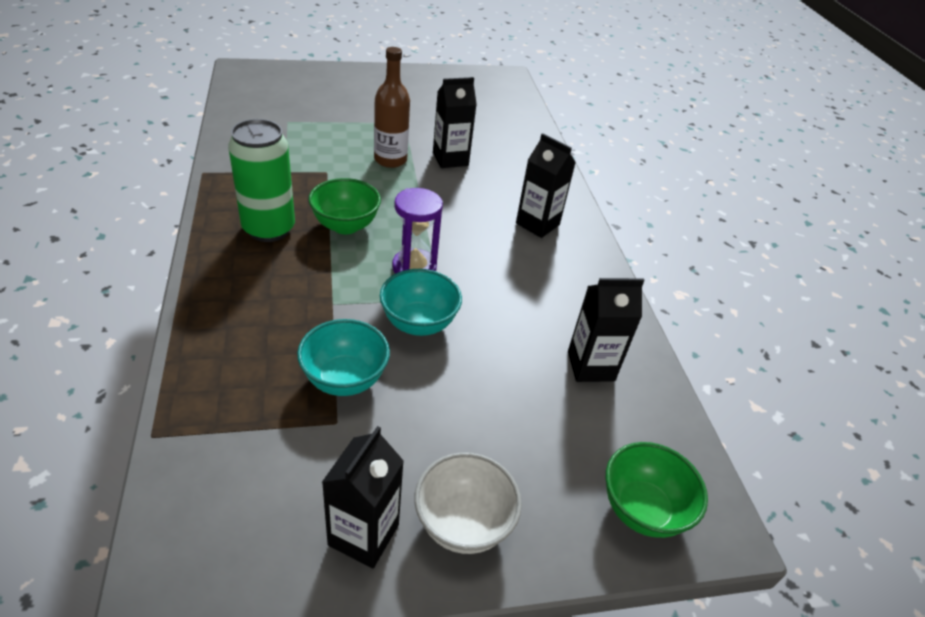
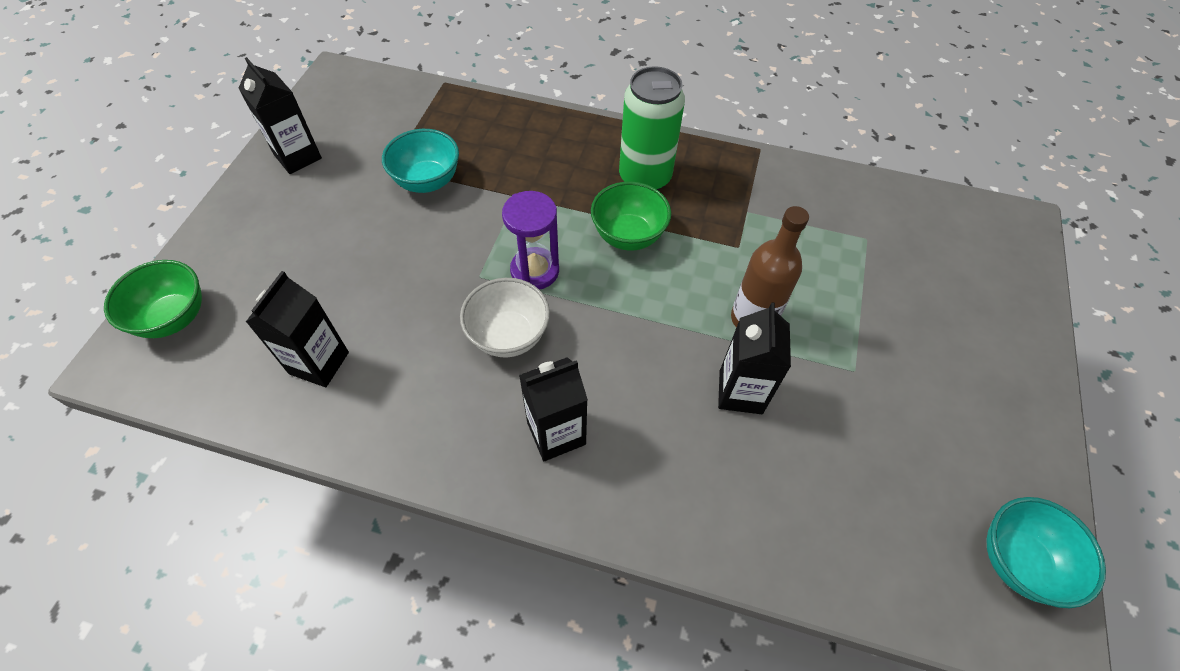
camera: 120 degrees right, 15 degrees up
(418, 323) = (457, 247): turquoise bowl -> turquoise bowl (1017, 561)
(463, 523) = (262, 206): white bowl -> white bowl (508, 336)

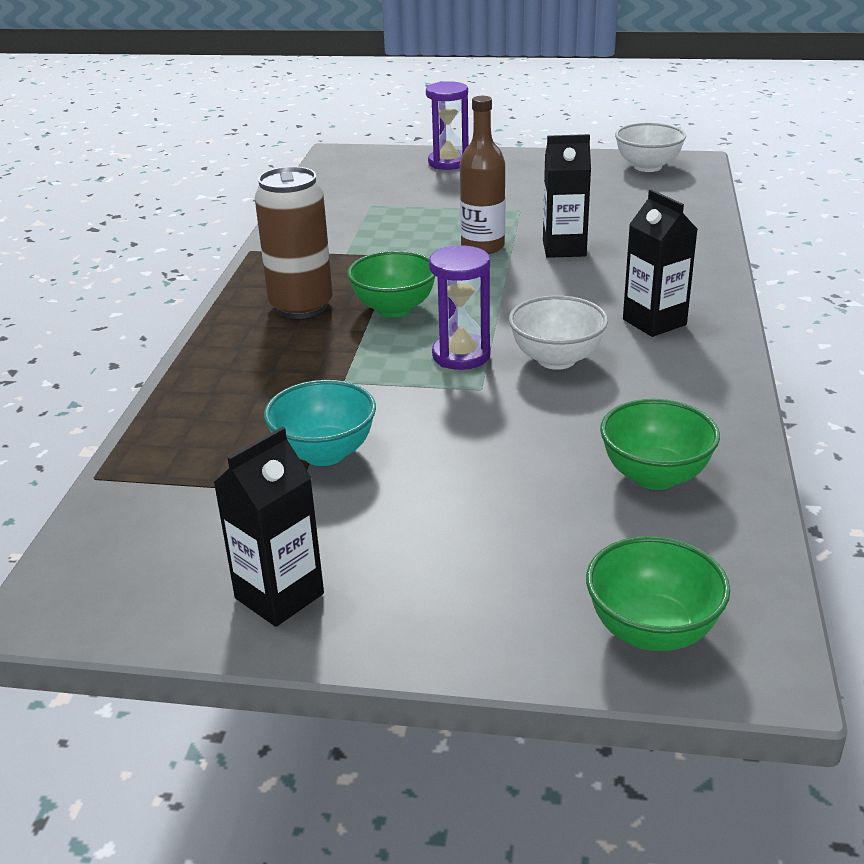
camera: 95 degrees left, 25 degrees down
(319, 363) = (654, 476): black carton -> green bowl
(644, 178) = (301, 307): green can -> brown can
(1005, 322) = (448, 163): none -> purple hourglass
(1017, 561) = (647, 167): turquoise bowl -> white bowl

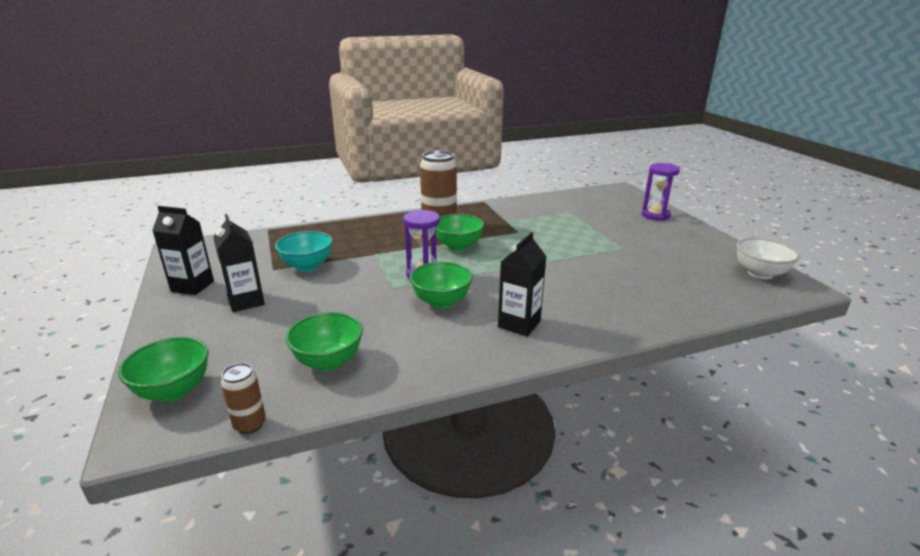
camera: 60 degrees right, 5 degrees down
(482, 246) = (557, 250): brown bottle -> none
(556, 359) = (441, 302): white bowl -> green bowl
(564, 249) = (586, 273): black carton -> black carton (246, 301)
(774, 561) = (250, 424): none -> brown can

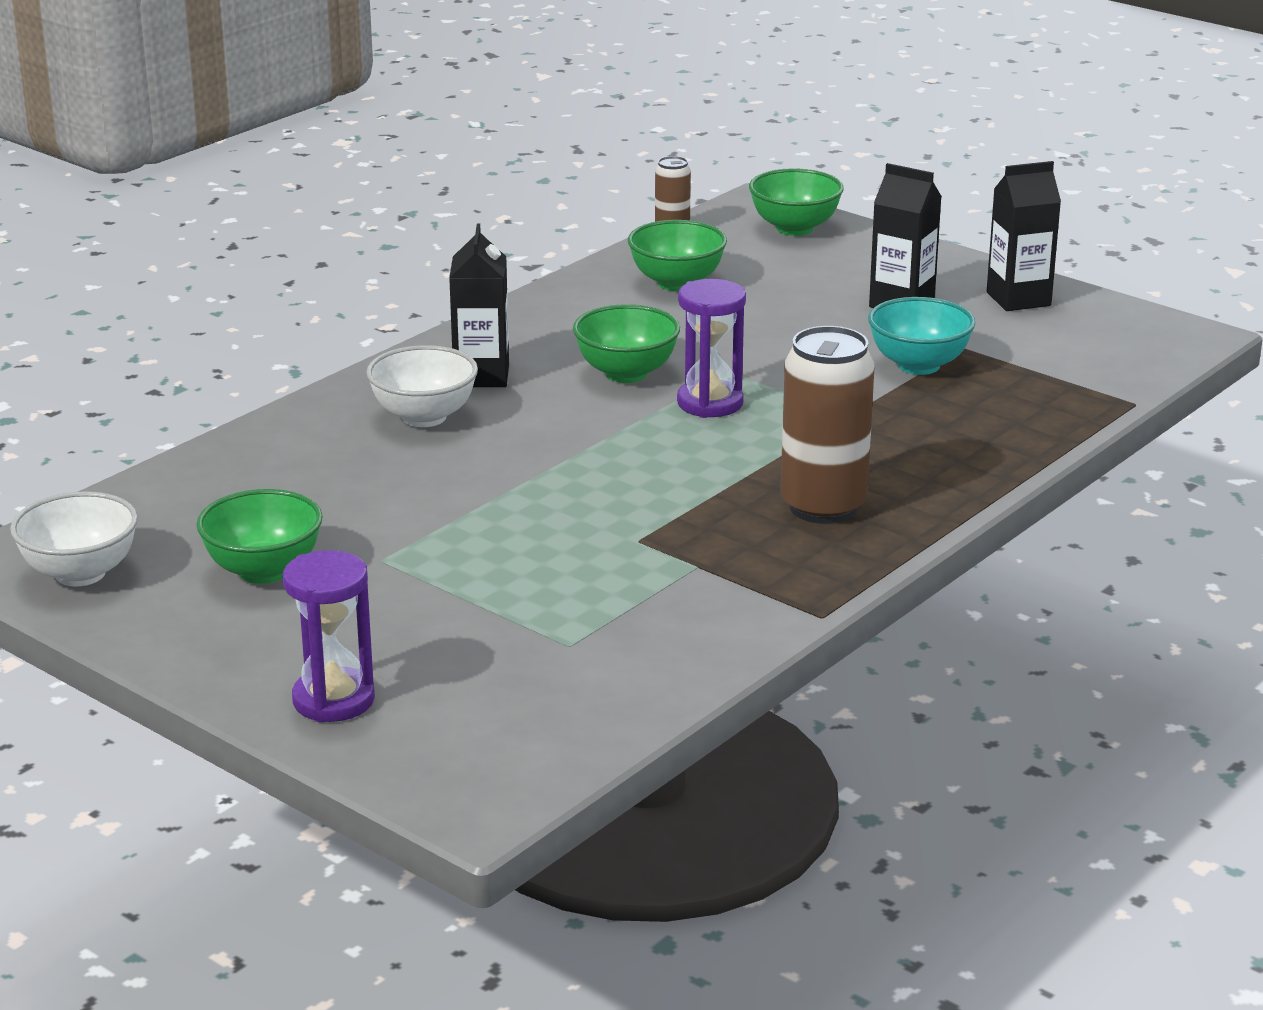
camera: 150 degrees right, 0 degrees up
(458, 246) = (720, 471): green bowl -> green bowl (263, 571)
(568, 306) = (424, 417): none -> white bowl

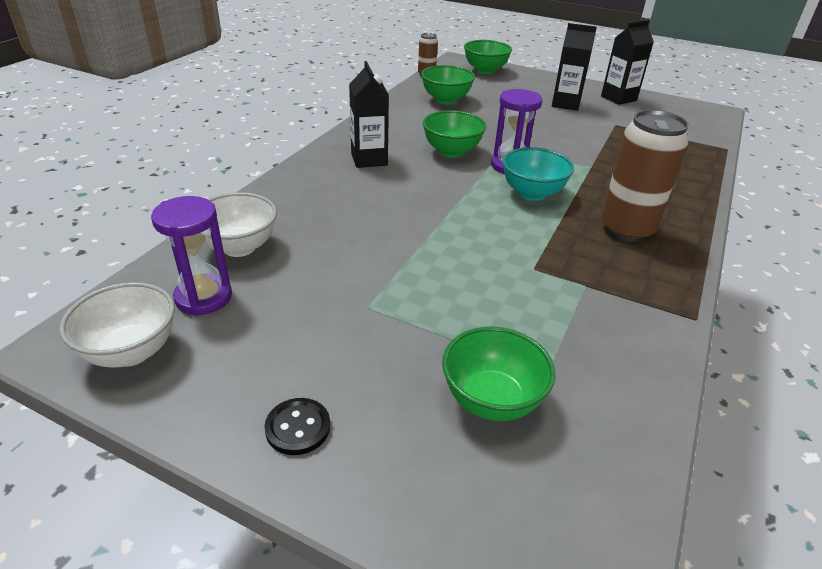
camera: 15 degrees left, 10 degrees up
(248, 657) = (298, 428): none -> black button
(263, 571) = (282, 329): green bowl -> green bowl (491, 400)
(333, 700) = (391, 470): purple hourglass -> purple hourglass (203, 297)
(424, 417) = (347, 189): white bowl -> white bowl (239, 247)
(918, 365) = (602, 135): turquoise bowl -> turquoise bowl (532, 193)

